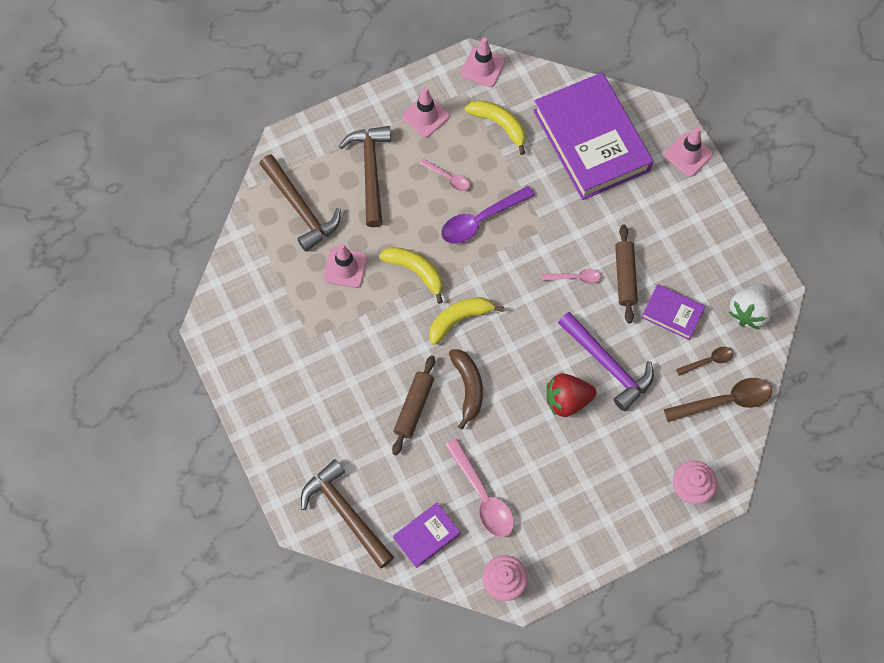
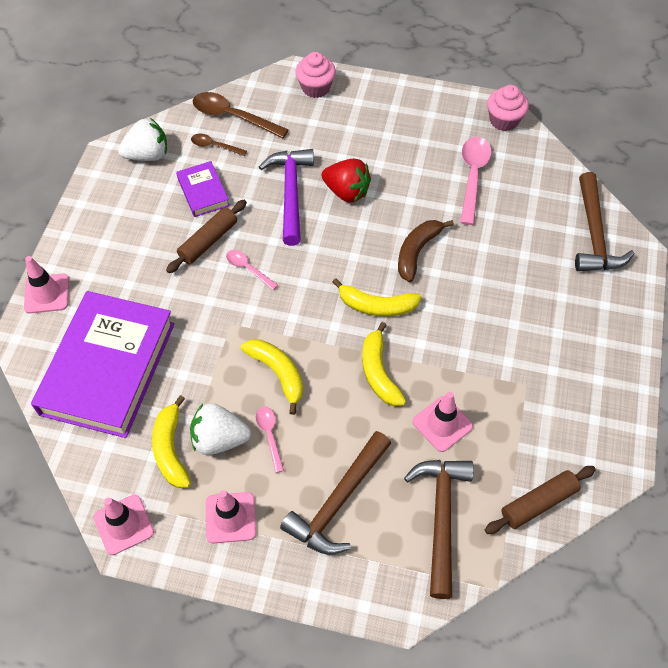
camera: 140 degrees left, 10 degrees down
(414, 407) = (475, 268): brown rolling pin -> brown rolling pin (538, 503)
(426, 536) = (539, 180): purple book -> none
(476, 152) = (219, 439): none -> white strawberry
(481, 220) = (278, 373): purple spoon -> yellow banana

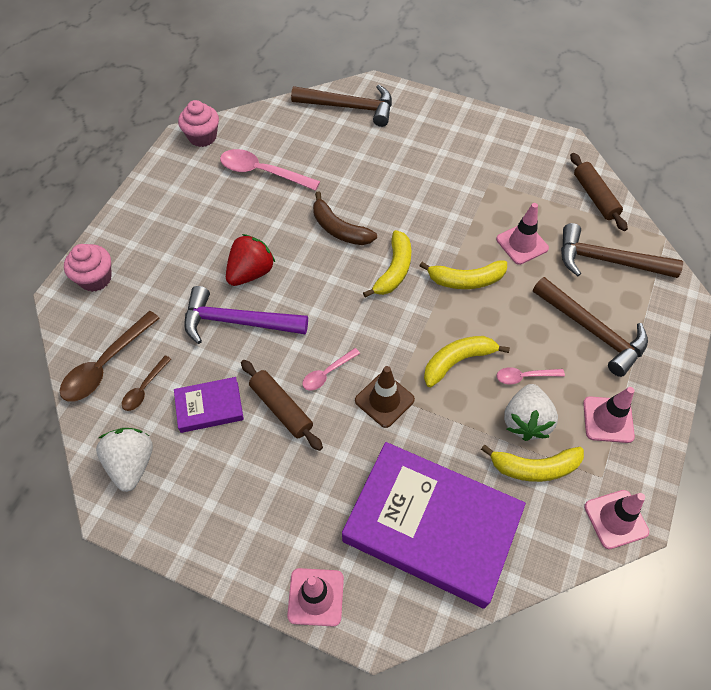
camera: 80 degrees left, 0 degrees up
(227, 317) = (384, 400): none -> brown traffic cone

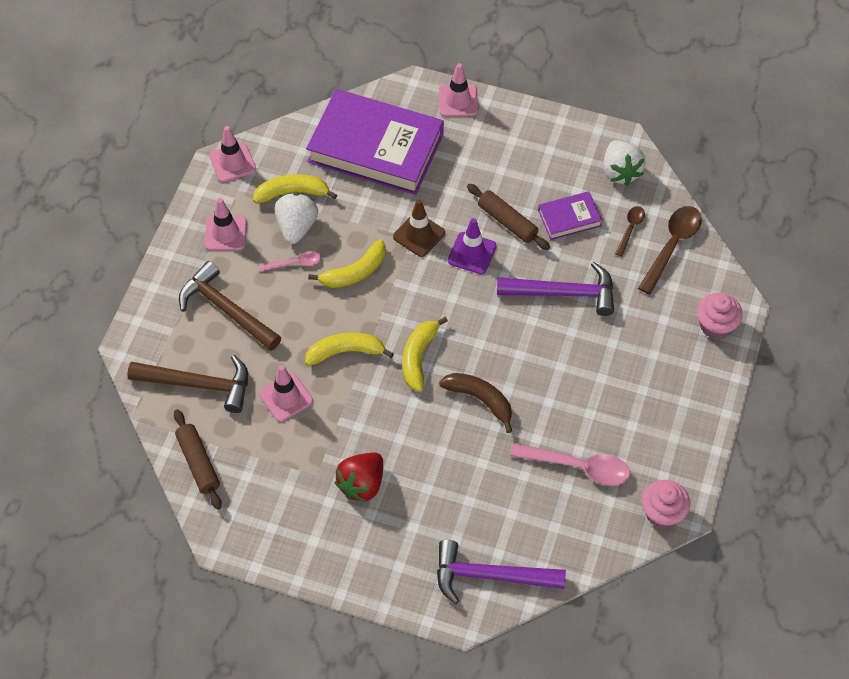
camera: 175 degrees right, 0 degrees up
(251, 272) = (563, 343): red strawberry -> red strawberry (362, 484)
(327, 373) = (472, 253): pink spoon -> purple traffic cone
(349, 107) = (490, 576): brown hammer -> purple hammer

